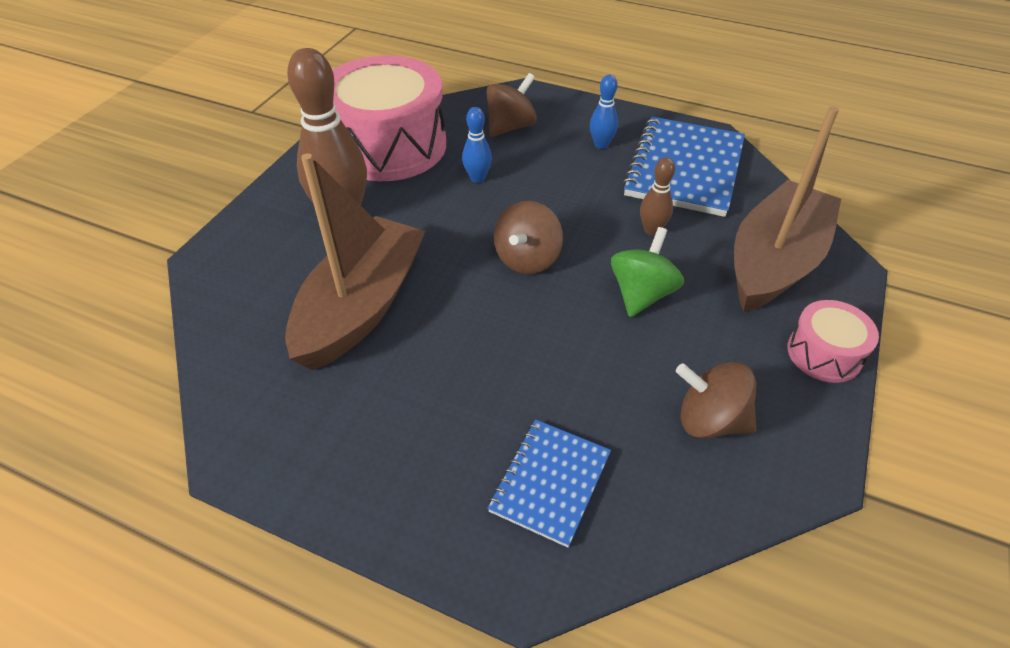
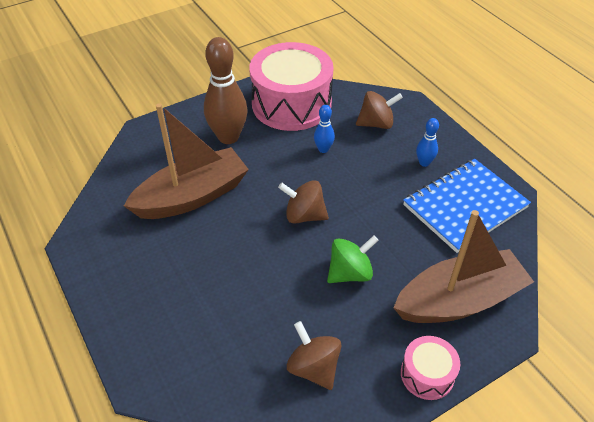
camera: 35 degrees right, 0 degrees up
(527, 259) = (304, 215): brown spinning top -> brown spinning top turned 45 degrees clockwise
(550, 482) = (198, 345): blue notebook -> none
(651, 230) = (398, 236): brown bowling pin -> none

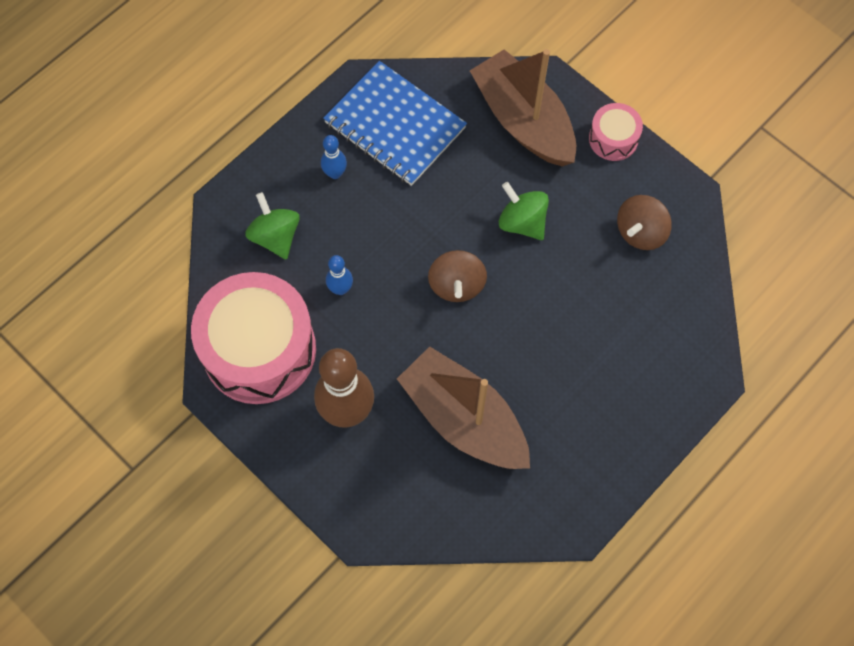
camera: 105 degrees left, 20 degrees up
(376, 123) = (275, 236): brown spinning top -> green spinning top

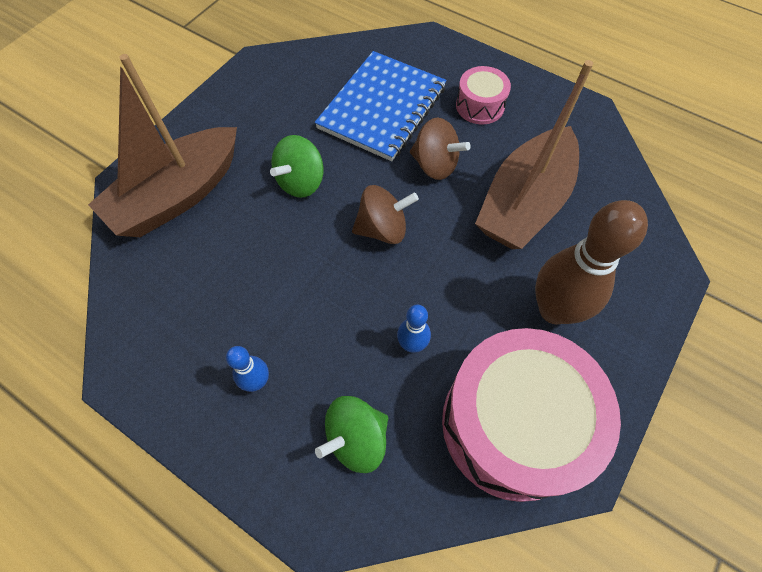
camera: 100 degrees left, 5 degrees down
(395, 125) = (185, 323): blue notebook -> blue notebook (382, 108)
(613, 139) = (199, 120): pink drum -> pink drum (480, 106)
(640, 232) = (299, 92): brown spinning top -> brown spinning top (435, 165)

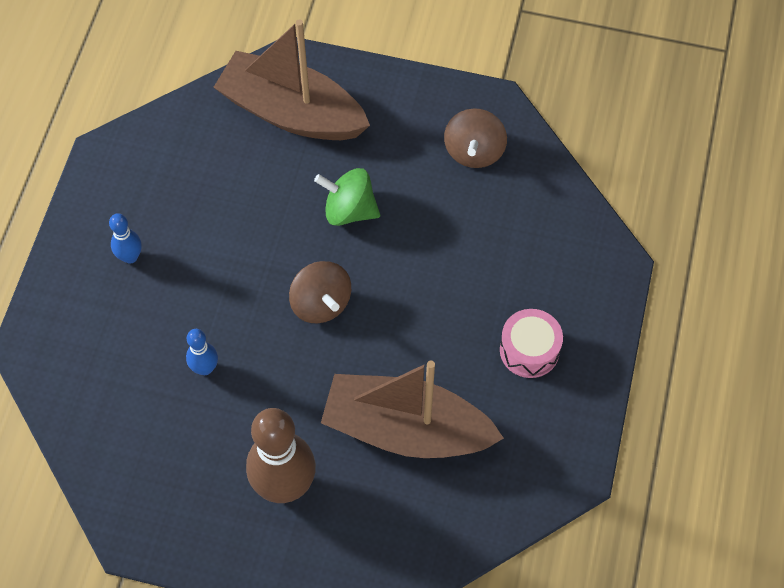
camera: 70 degrees right, 0 degrees up
(356, 439) = (105, 351): green spinning top -> none
(382, 108) = (481, 250): blue notebook -> none
(435, 165) = (422, 328): brown spinning top -> brown spinning top (474, 151)
(513, 424) = (156, 473): pink drum -> none

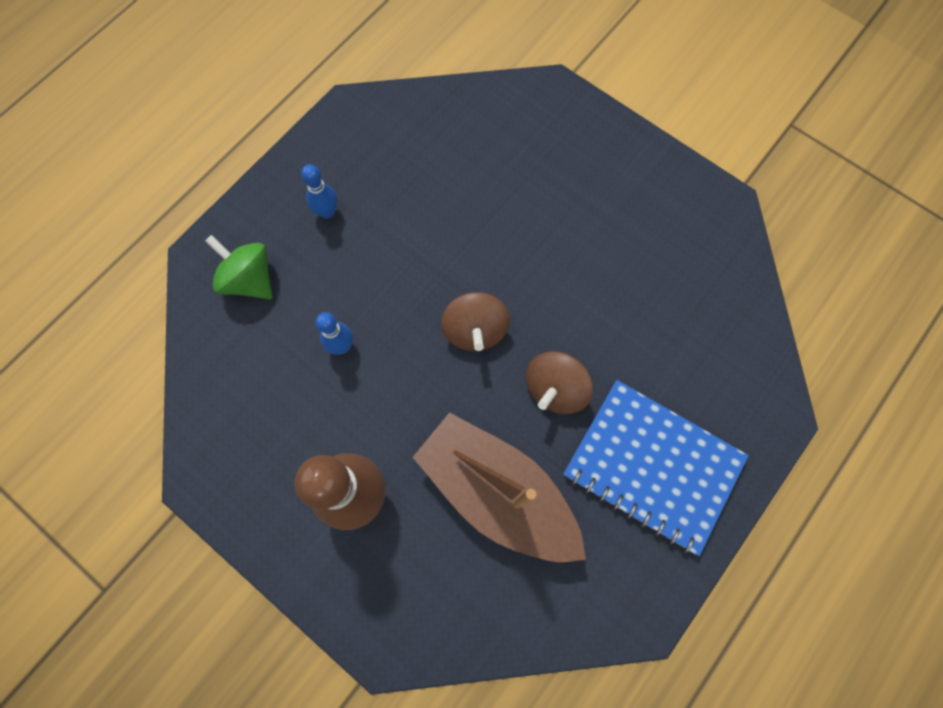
camera: 25 degrees right, 10 degrees up
(291, 112) = (533, 137): brown boat -> none
(349, 210) = (542, 251): green spinning top -> green spinning top (250, 279)
(474, 151) = (686, 243): brown spinning top -> brown spinning top (555, 389)
(529, 350) = (652, 466): pink drum -> blue notebook

